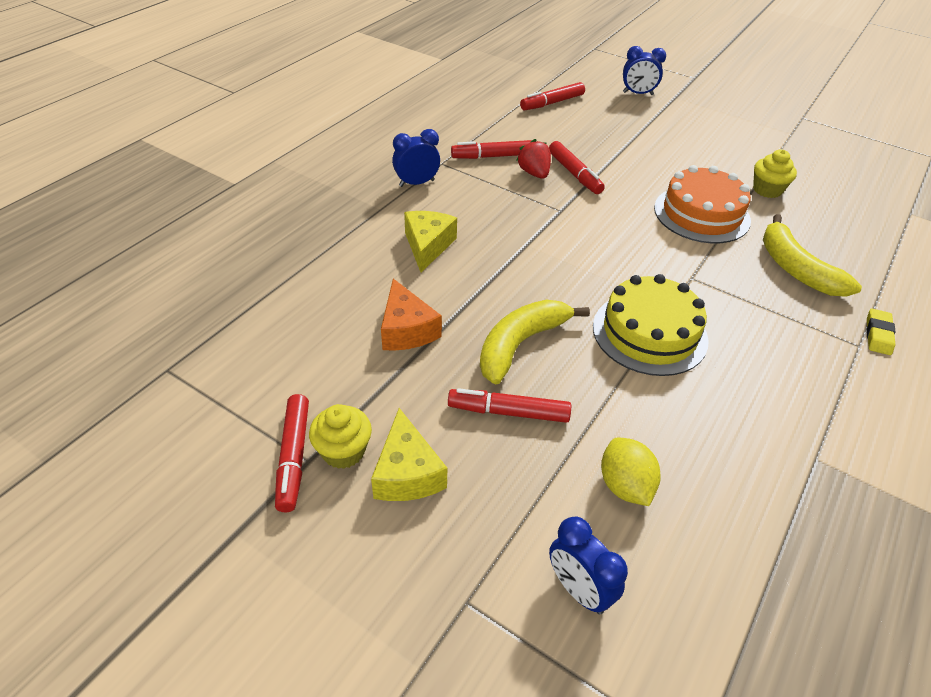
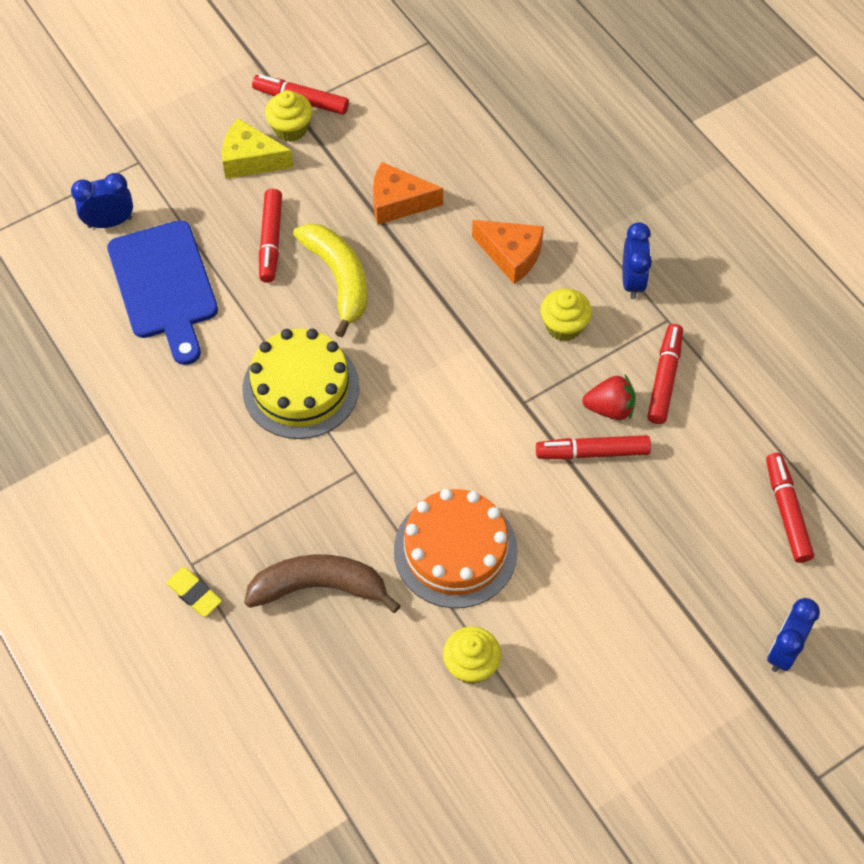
camera: 115 degrees right, 15 degrees up
(428, 246) = (511, 255): yellow cheese -> orange cheese
(480, 206) = (564, 326): none -> yellow cupcake
(508, 412) = (271, 241): red marker -> red marker turned 150 degrees clockwise
(625, 486) = (164, 286): yellow lemon -> blue cutting board
(796, 269) = (319, 587): yellow banana -> brown banana

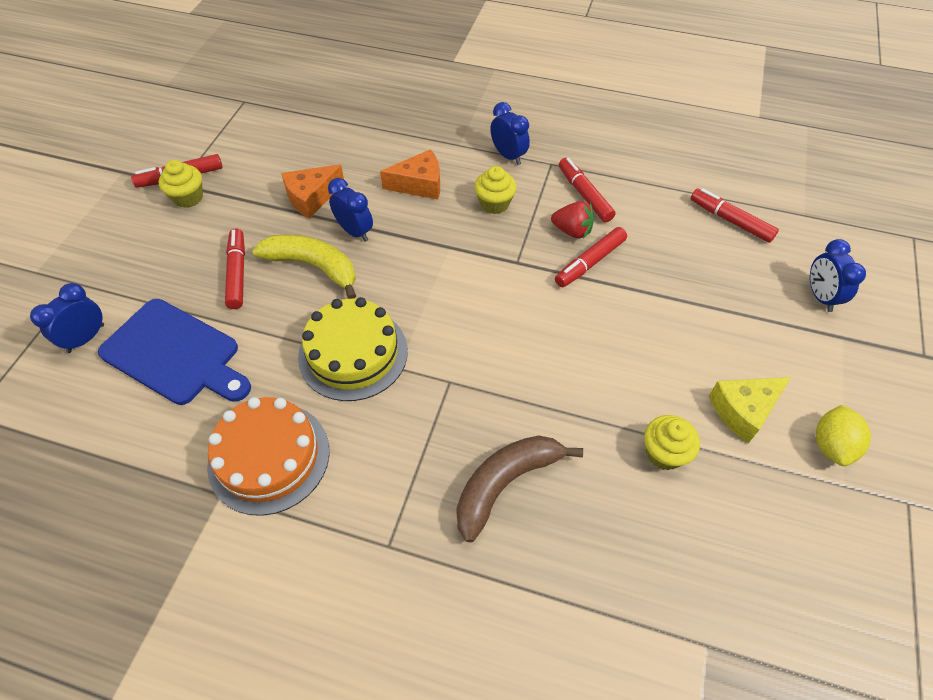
camera: 40 degrees left, 5 degrees down
(194, 594) = (412, 568): yellow eraser -> none
(251, 160) = (174, 232): yellow cheese -> yellow cheese (743, 410)
(271, 241) = (237, 273): red marker -> red marker turned 150 degrees counterclockwise
(405, 267) = (355, 232): none -> blue clock
(455, 550) = (572, 384): orange cake -> orange cake (269, 457)
(609, 408) = (572, 231): red strawberry -> red strawberry turned 60 degrees clockwise
(623, 774) = (831, 445): none -> yellow lemon

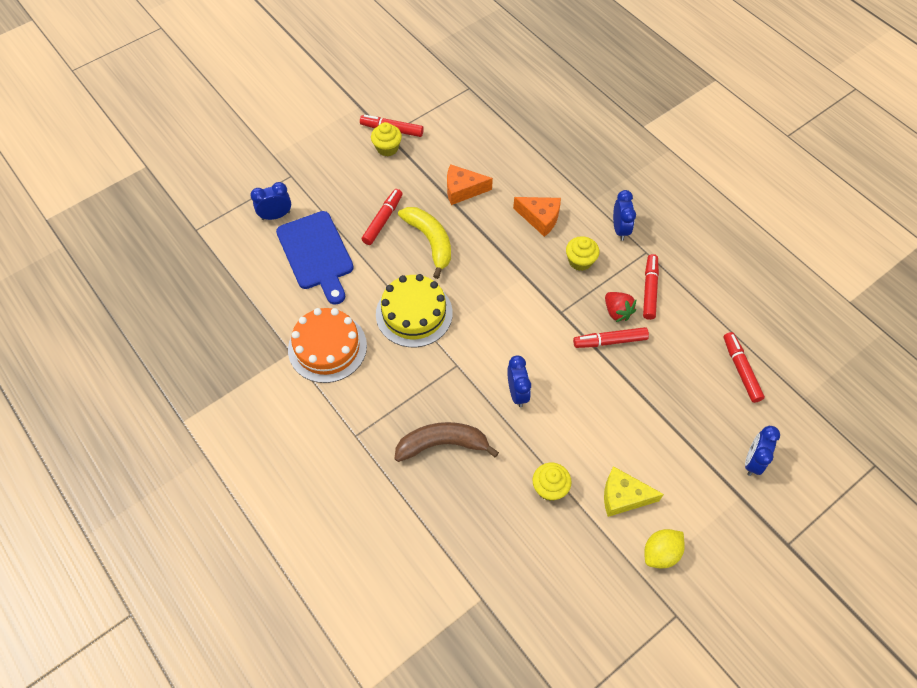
camera: 35 degrees right, 5 degrees up
(355, 232) = (472, 231): blue clock -> blue clock (517, 393)

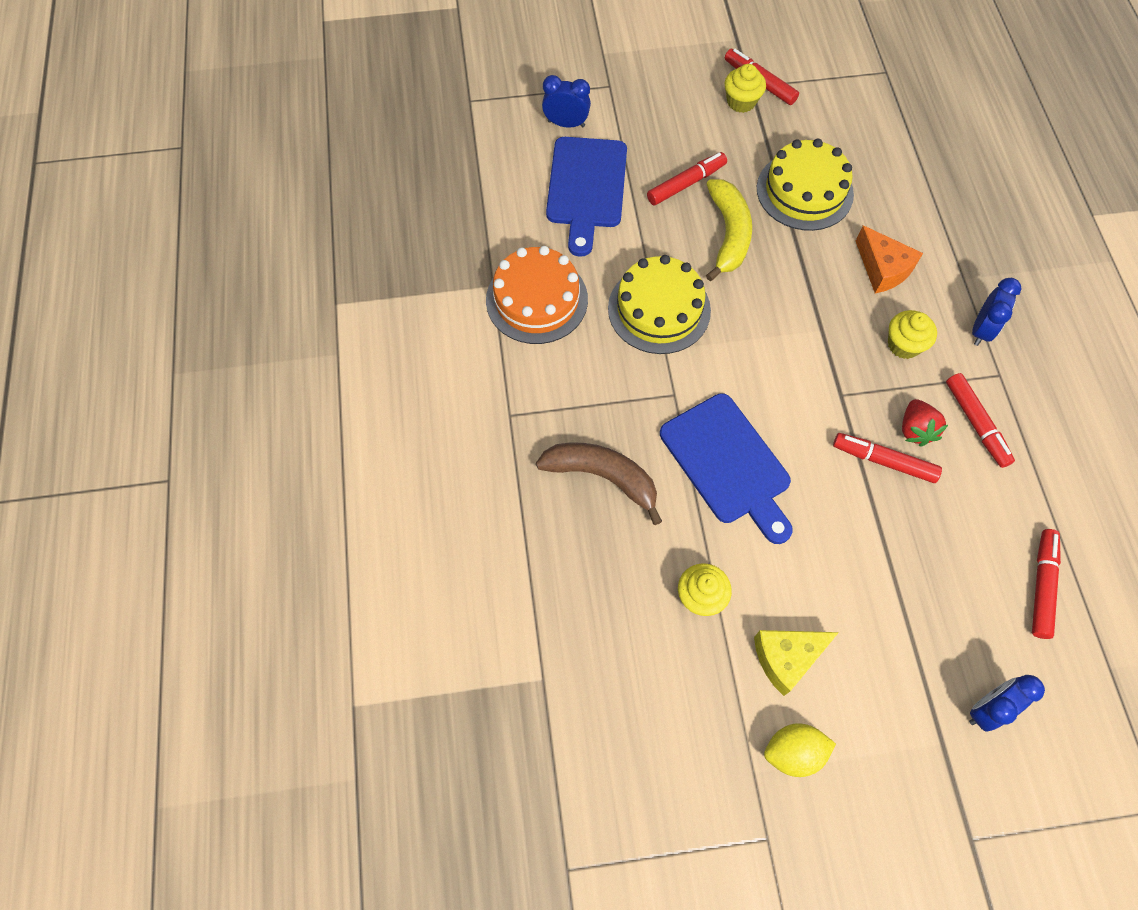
camera: 30 degrees right, 5 degrees up
(463, 190) = (804, 191): orange cheese -> yellow cake
(517, 393) = (728, 464): blue clock -> blue cutting board
(623, 496) = (787, 658): yellow cheese -> yellow cheese turned 60 degrees counterclockwise
(649, 290) = (976, 424): red marker -> red marker turned 120 degrees clockwise

